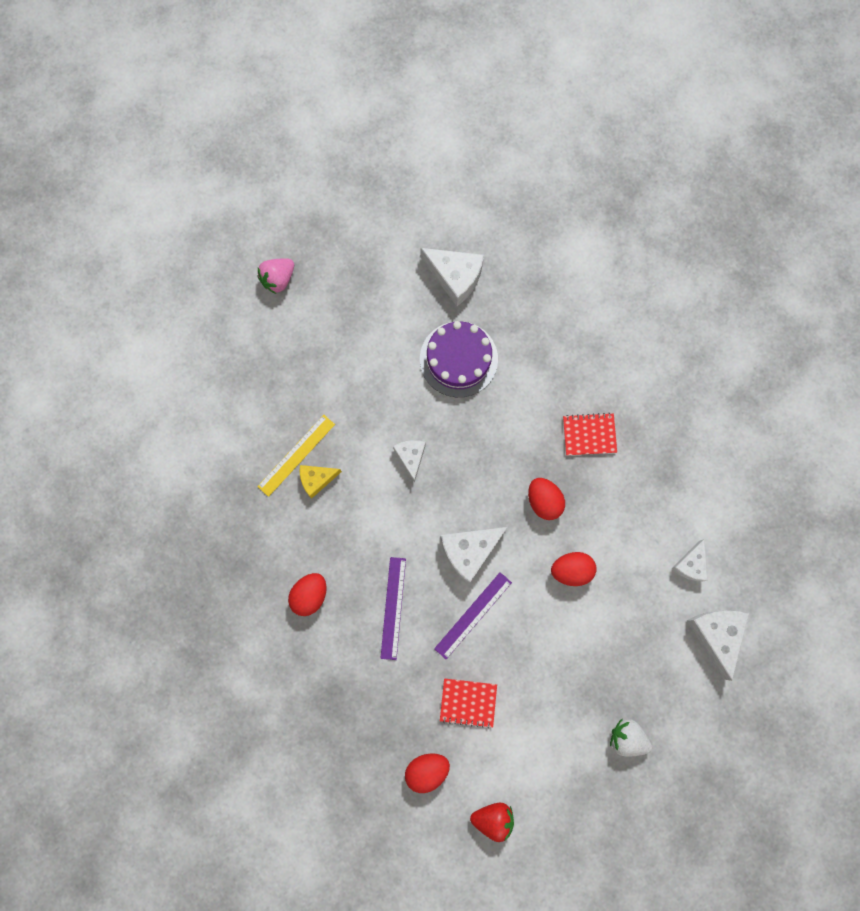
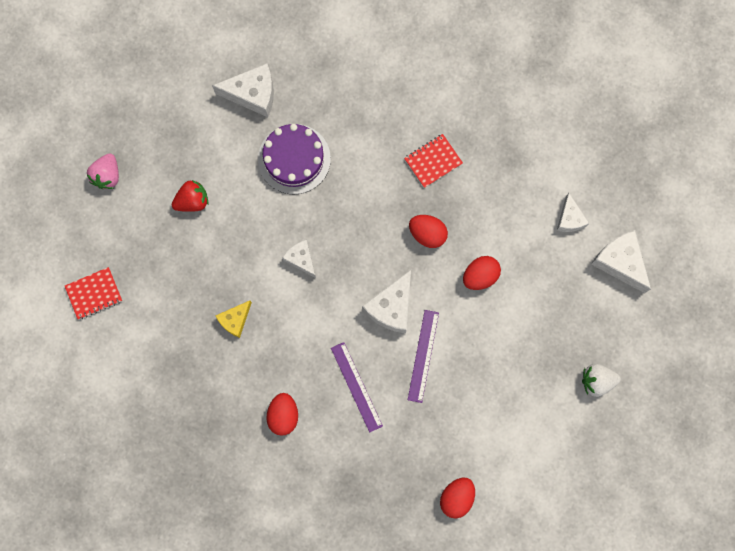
camera: 30 degrees left, 0 degrees up
(296, 455) = (207, 310): yellow ruler -> none
(468, 702) = (458, 426): red notebook -> red notebook (94, 293)
(493, 818) = (529, 503): red strawberry -> red strawberry (192, 201)

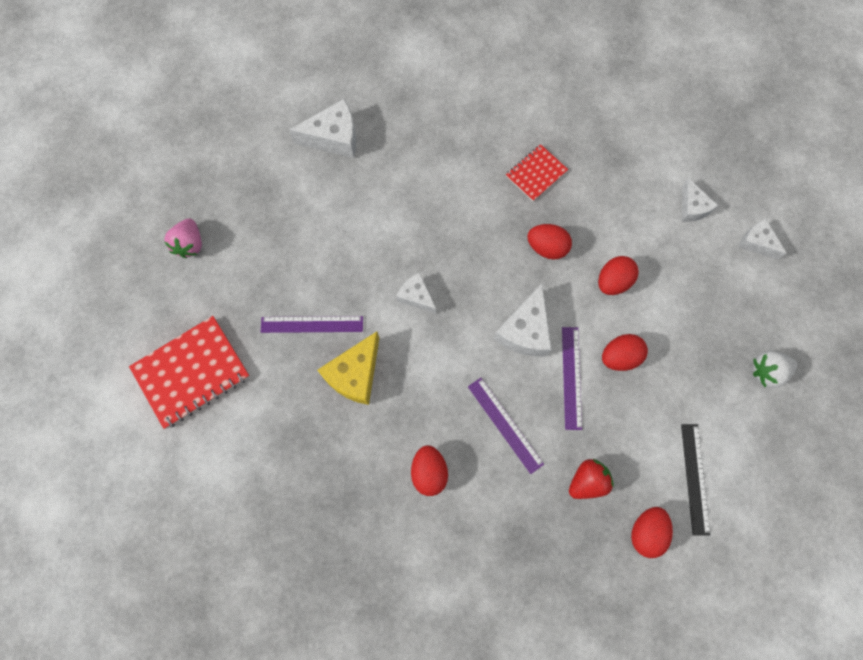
camera: 10 degrees left, 5 degrees down
(94, 293) = (191, 372): red notebook -> red notebook, size x1.76
(192, 201) = (287, 255): red strawberry -> red strawberry (587, 481)
(204, 268) = (312, 324): none -> purple ruler
(235, 320) = (355, 374): yellow cheese -> yellow cheese, size x1.62
(294, 159) = (389, 195): purple cake -> none
(469, 345) = (619, 357): none -> red egg
(509, 461) = (695, 478): none -> black ruler
(620, 262) = (756, 243): white cheese -> white cheese, size x0.62

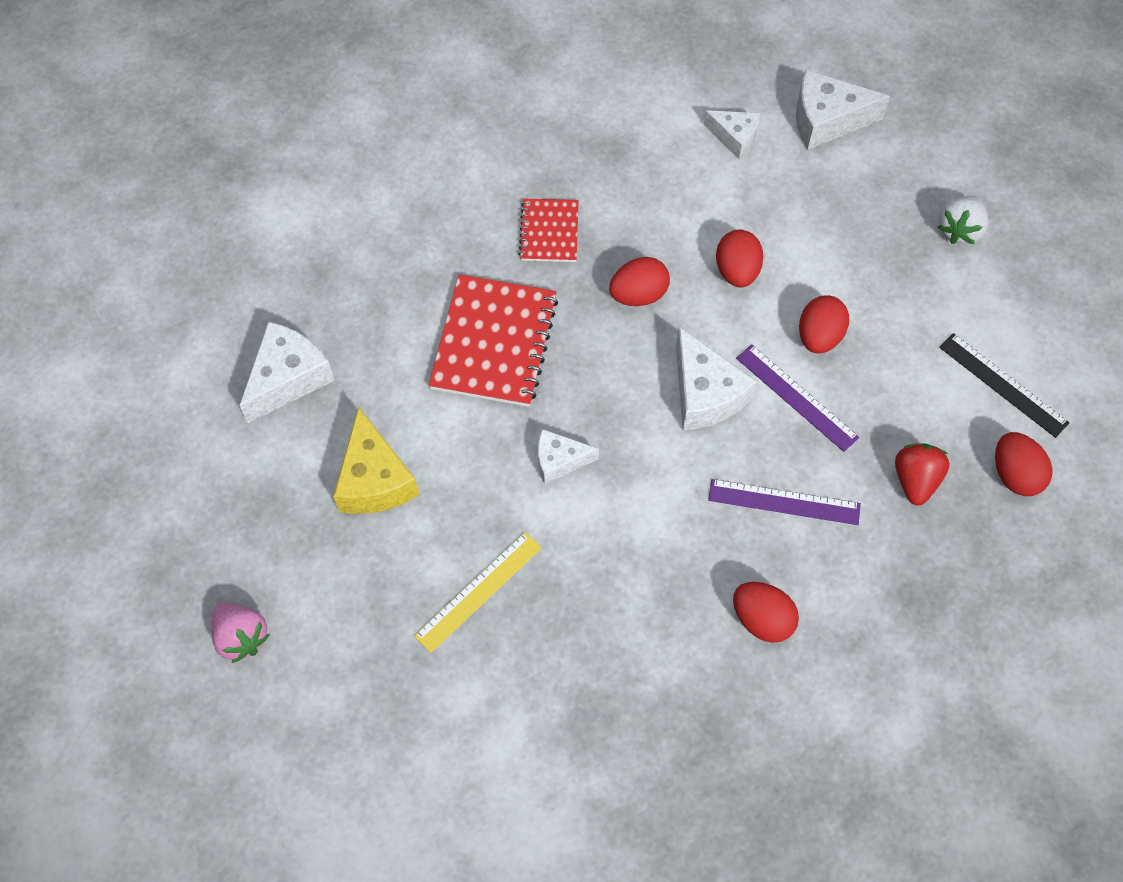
camera: 45 degrees left, 10 degrees down
(191, 372) = (398, 769): red notebook -> red notebook (494, 343)
(312, 324) = (478, 591): purple ruler -> yellow ruler
(355, 374) = (582, 597): yellow cheese -> yellow cheese (374, 479)
(756, 243) = (826, 120): white cheese -> white cheese, size x1.62

